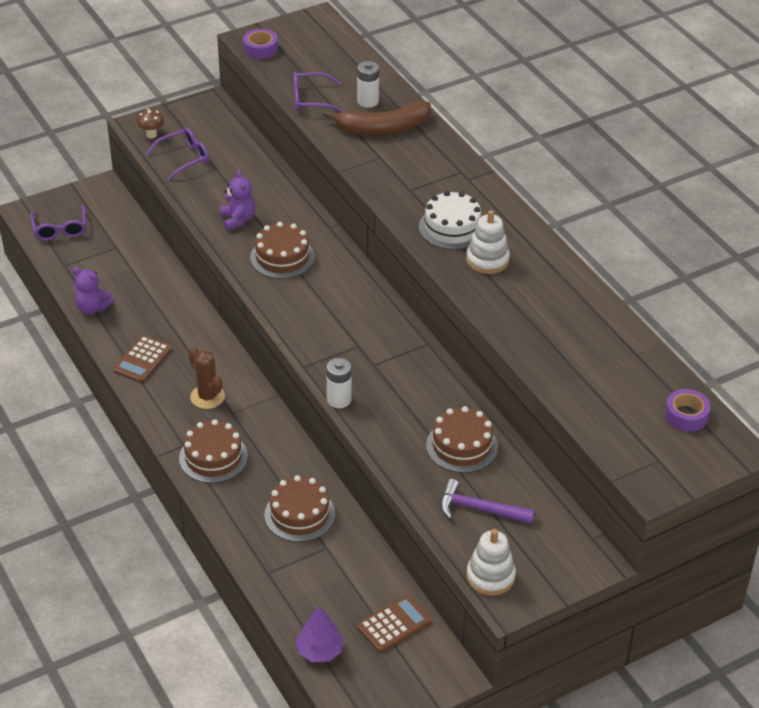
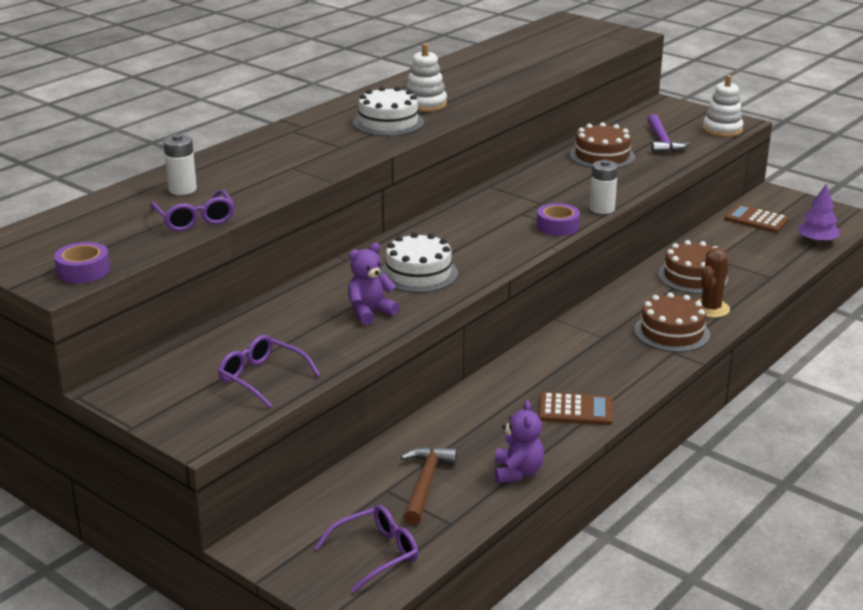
camera: 110 degrees left, 15 degrees down
(110, 265) = (425, 484): none -> brown hammer
(151, 135) = (218, 417): brown mushroom -> none
(207, 397) = (595, 356): brown cactus -> brown cactus (710, 309)
(282, 257) = (418, 274): brown cake -> white cake
(383, 128) = (234, 174): brown banana -> none
(686, 415) = (547, 32): purple tape -> purple tape (557, 226)

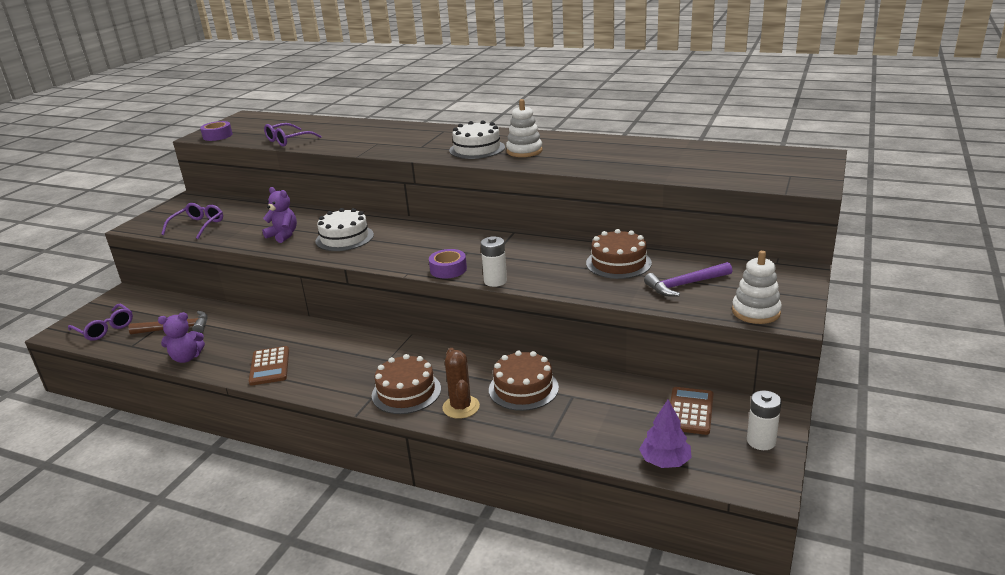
camera: 75 degrees right, 0 degrees up
(182, 189) = (332, 129): white battery -> white battery (761, 441)
(710, 309) = (461, 407): brown cactus -> brown cactus turned 60 degrees clockwise

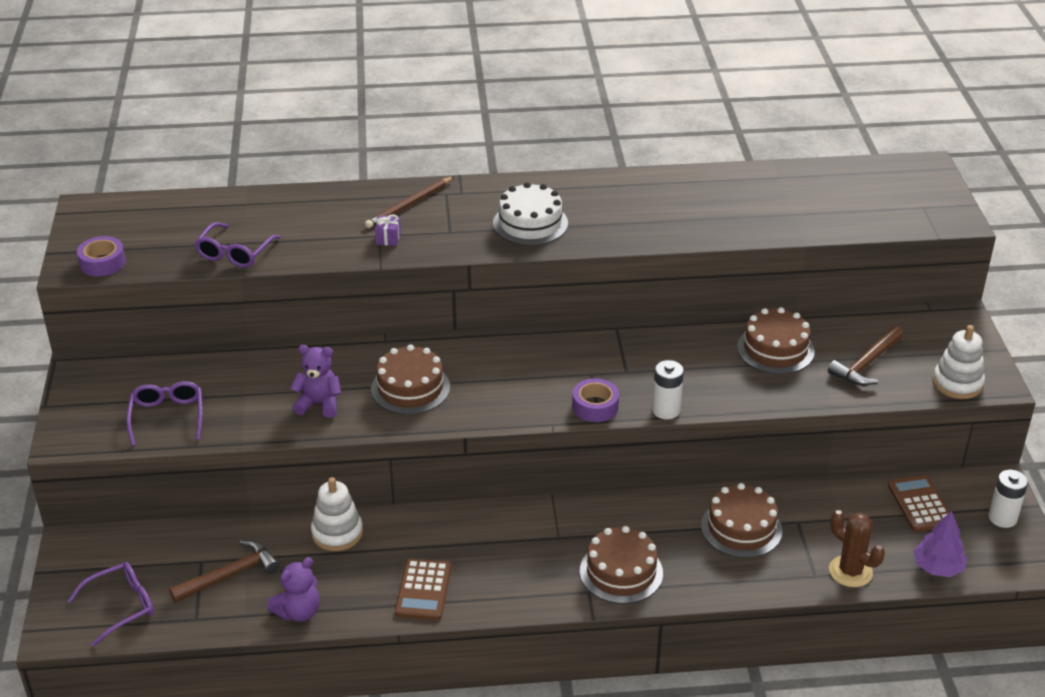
camera: 30 degrees left, 10 degrees up
(105, 329) = (122, 606): purple glasses -> purple glasses turned 45 degrees counterclockwise
(269, 366) = (423, 590): brown calculator -> brown calculator turned 45 degrees clockwise
(344, 238) = (410, 388): white cake -> brown cake
(380, 145) = (388, 238): none -> purple gift
(414, 133) = (409, 205): none -> brown pencil
(461, 407) = (697, 571): brown cactus -> brown cactus (850, 571)
(524, 151) = (595, 217): white stacking toy -> white stacking toy (337, 533)
(685, 285) = (866, 364): purple hammer -> brown hammer

